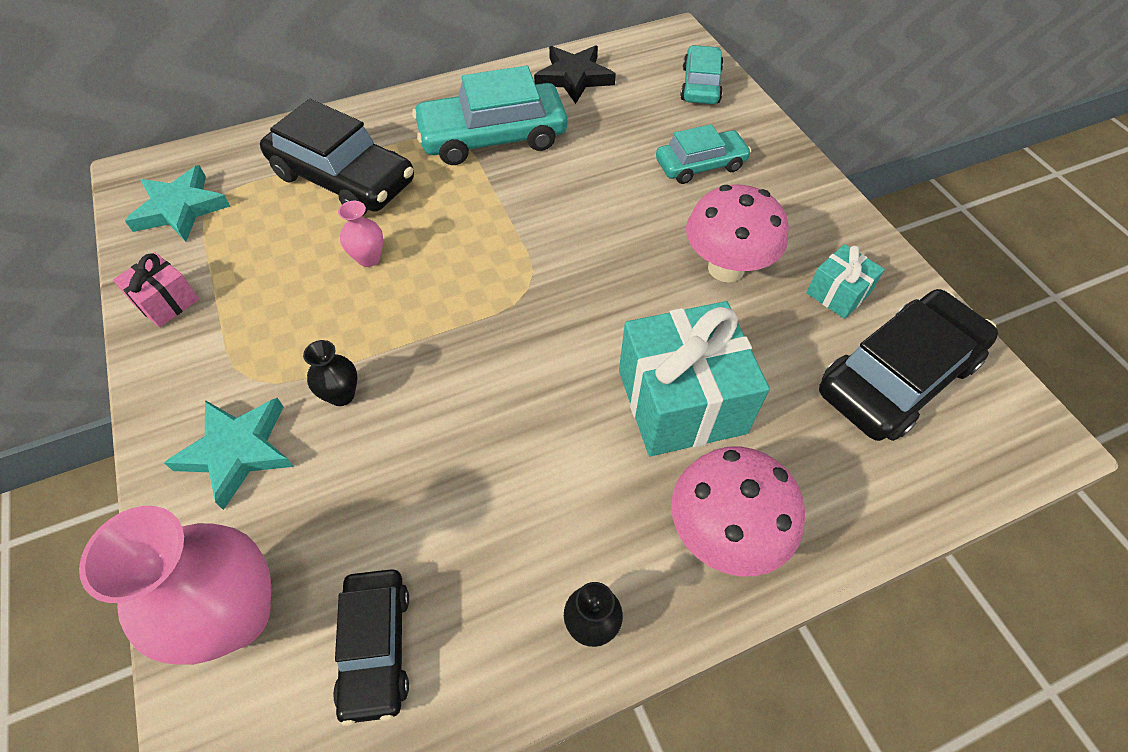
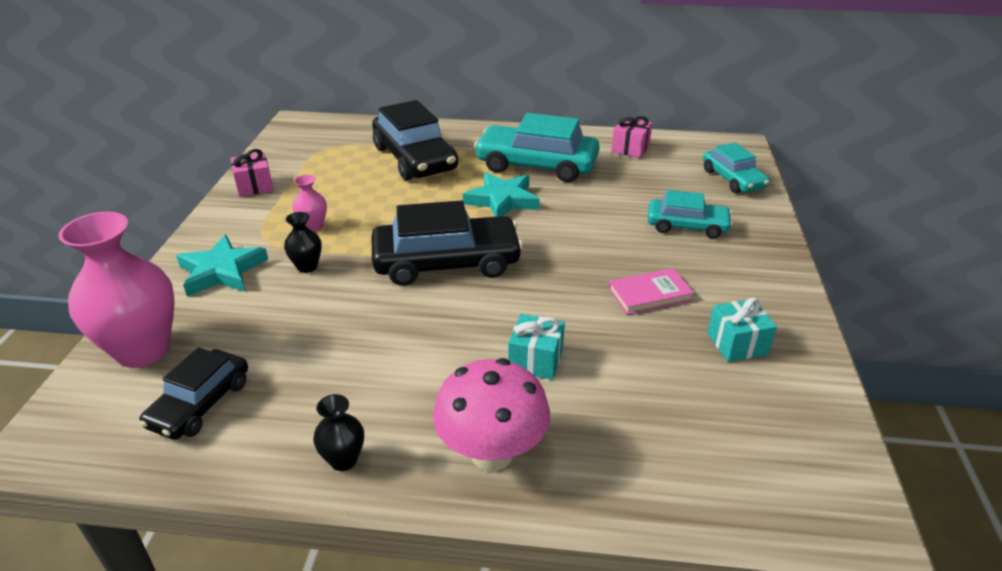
camera: 30 degrees right, 20 degrees down
(180, 209) = (305, 145): turquoise star -> turquoise star (502, 200)
(368, 258) = (391, 203): pink vase -> pink vase (313, 226)
(574, 77) = (630, 149): black star -> pink gift
(681, 401) = (535, 360): turquoise gift -> turquoise gift, size x0.50
(700, 85) = (733, 179): turquoise car -> turquoise car turned 120 degrees clockwise
(726, 268) = (649, 294): pink mushroom -> pink book
(897, 376) = (744, 419): black car -> black car (446, 263)

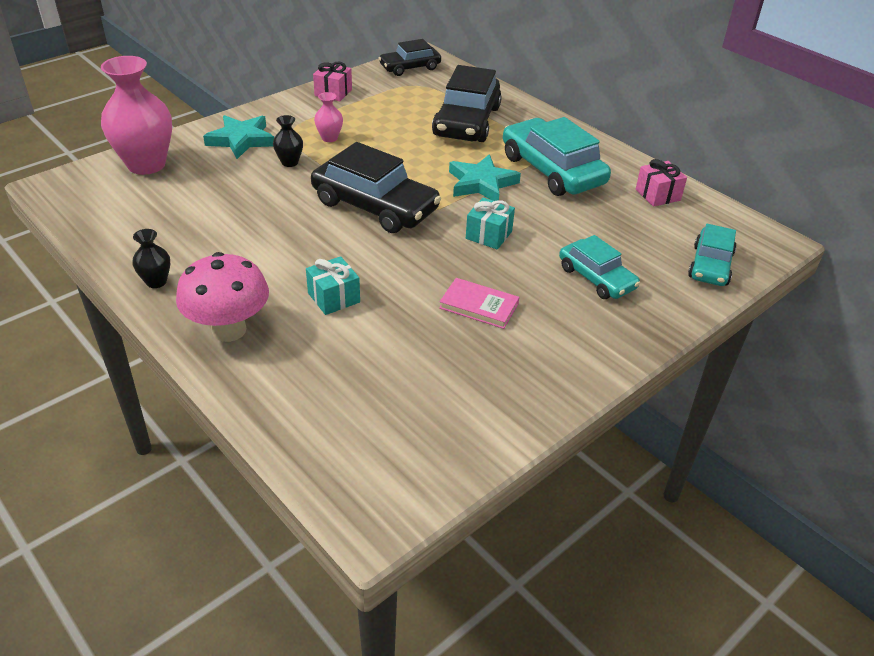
camera: 40 degrees right, 5 degrees up
(200, 404) = (134, 209): black car -> black car (410, 67)
(737, 344) = (484, 375): turquoise gift -> turquoise gift (488, 235)

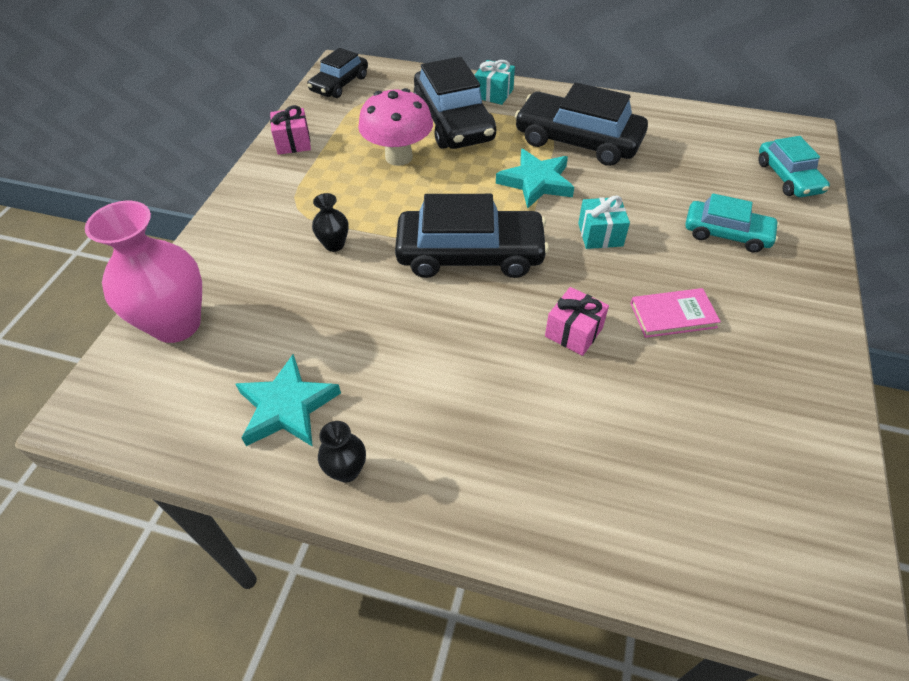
camera: 30 degrees left, 10 degrees up
(229, 330) = (487, 483): pink mushroom -> pink mushroom (399, 157)
(241, 140) = (254, 241): turquoise star -> turquoise star (287, 407)
(329, 138) = (345, 197): pink vase -> none
(334, 297) = (544, 381): turquoise gift -> turquoise gift (493, 93)
(552, 170) = (578, 140): turquoise car -> black car
(658, 195) = (681, 127): pink gift -> pink gift (573, 332)

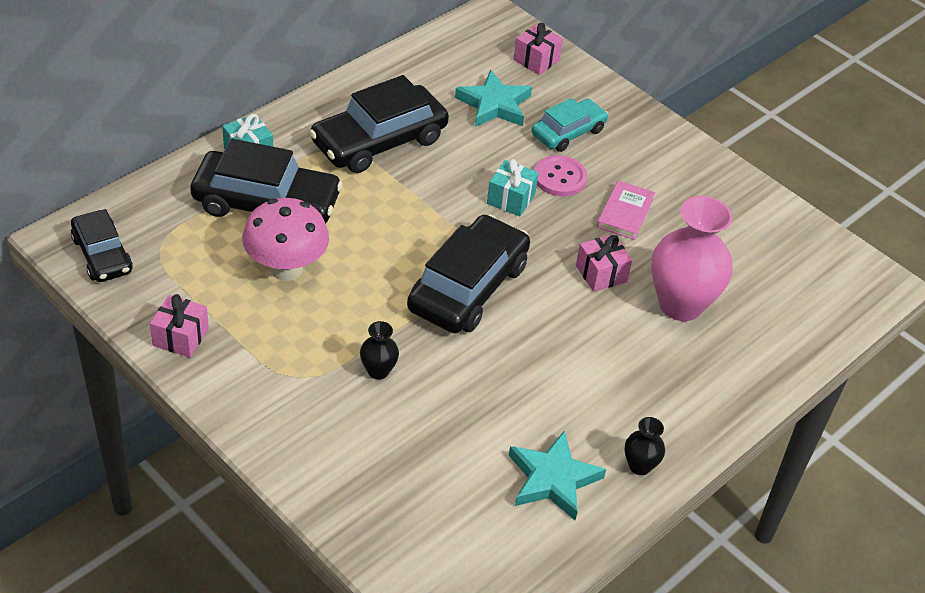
camera: 65 degrees left, 5 degrees down
(176, 324) = (395, 525): pink vase -> pink vase (680, 304)
(536, 182) = (412, 198): turquoise star -> turquoise star (494, 105)
(663, 252) = (560, 178): none -> pink button
(788, 177) = (536, 60): turquoise car -> pink gift

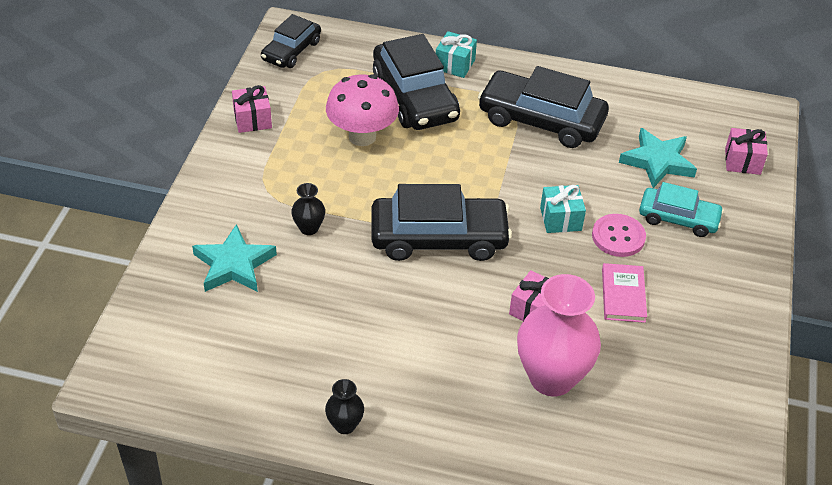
camera: 60 degrees right, 0 degrees up
(553, 479) = (287, 375): turquoise star -> turquoise star (234, 264)
(625, 212) = (623, 295): pink book -> pink book turned 75 degrees counterclockwise

